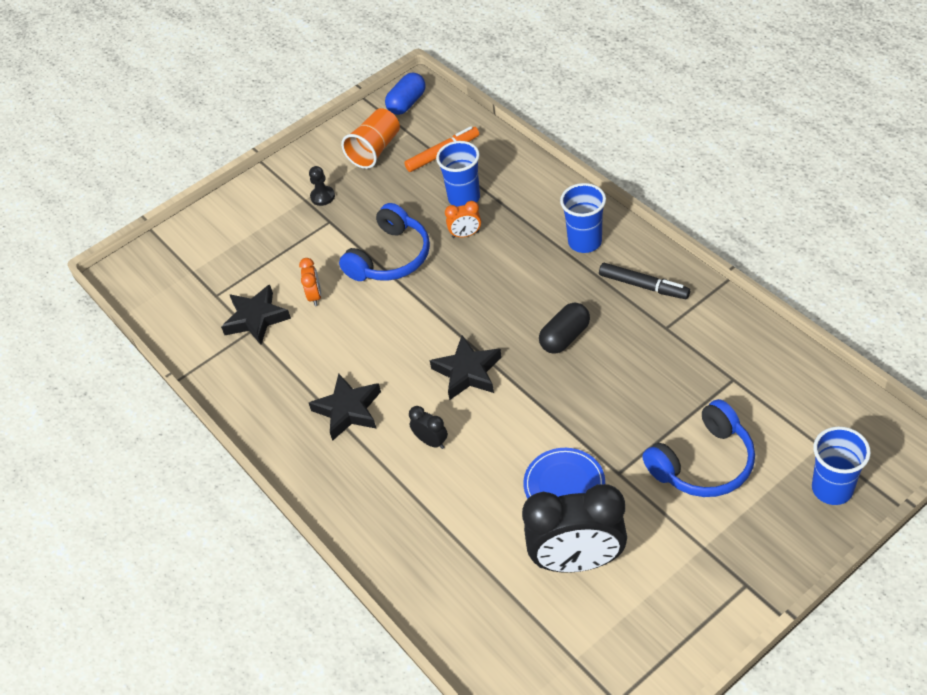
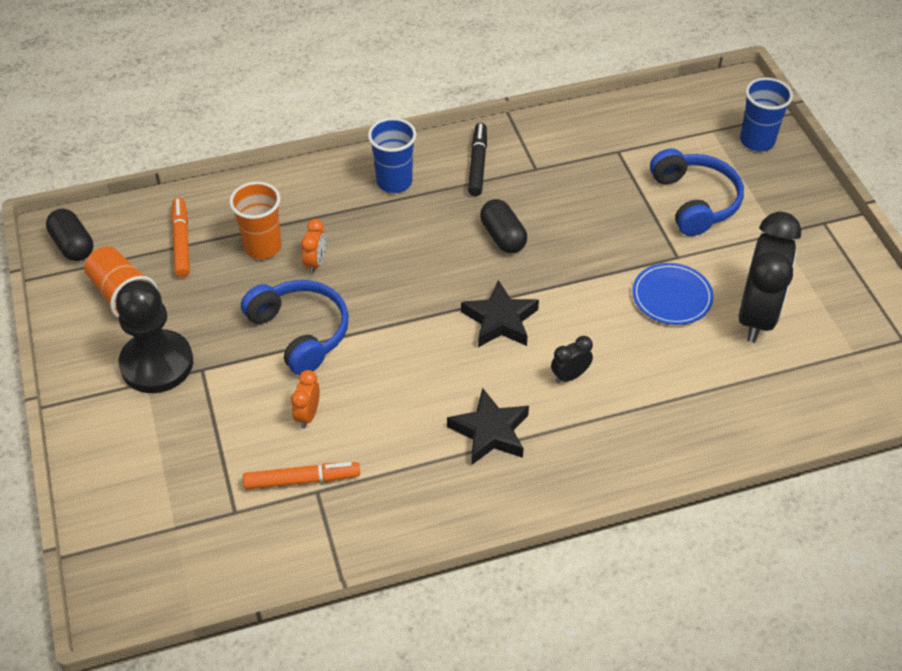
camera: 75 degrees left, 0 degrees up
(256, 318) = (302, 480): black star -> orange marker
(315, 296) = (308, 415): orange clock -> orange clock turned 90 degrees counterclockwise
(322, 197) = (157, 364): black pawn -> black pawn, size x2.30
(407, 103) = (73, 245): blue capsule -> black capsule
(464, 198) = (262, 247): blue cup -> orange cup
(643, 286) = (477, 164): black marker -> black marker turned 45 degrees counterclockwise

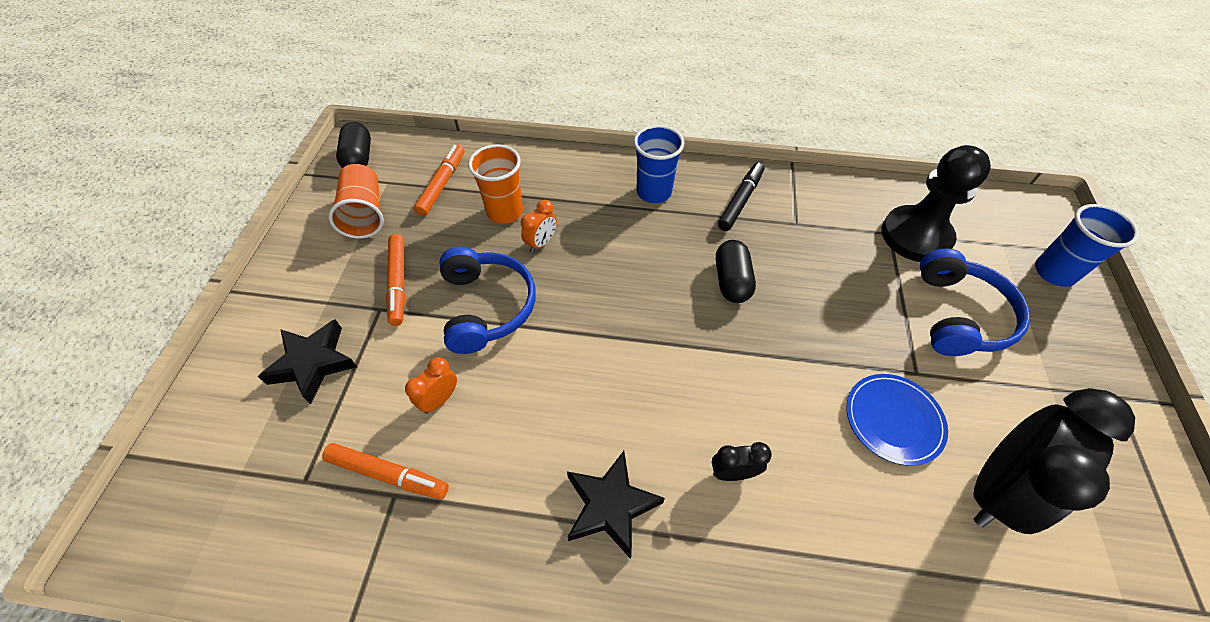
camera: 25 degrees right, 5 degrees up
(157, 364) = (347, 288): black pawn -> black pawn (915, 236)
(203, 342) = (398, 283): none -> orange marker
(500, 320) = (686, 372): black star -> black star (313, 363)

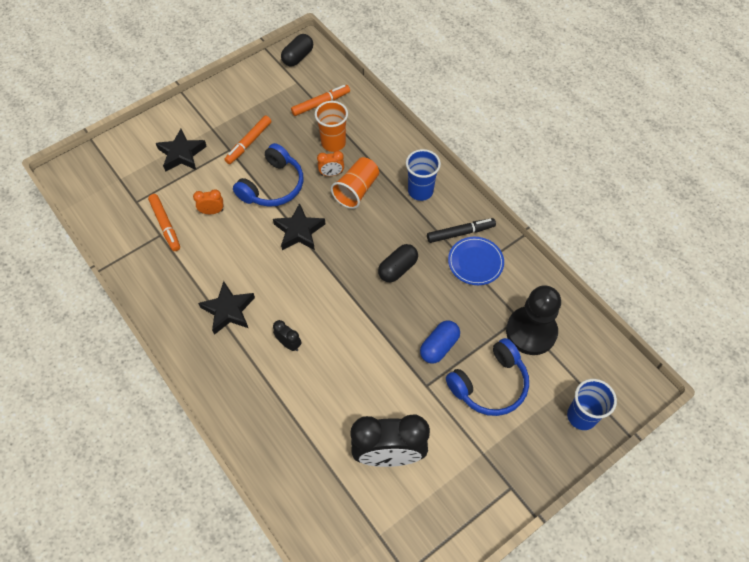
camera: 45 degrees right, 5 degrees up
(365, 214) = (270, 93): orange cup -> orange cup (356, 190)
(580, 331) = (299, 231): none -> black star
(871, 322) = (439, 346): none -> blue capsule
(893, 420) = (385, 391): blue plate -> blue plate (475, 262)

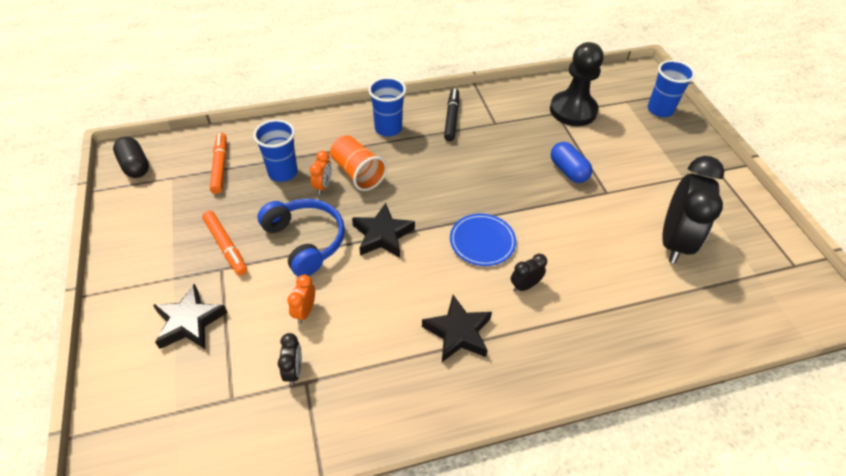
camera: 70 degrees left, 10 degrees down
(165, 225) = (294, 371): orange marker -> black clock
(333, 143) = (283, 172): orange cup -> blue cup
(397, 269) = (470, 172): black capsule -> none
(475, 262) = (488, 119): blue plate -> blue plate (482, 241)
(489, 384) = (617, 151): blue headphones -> none

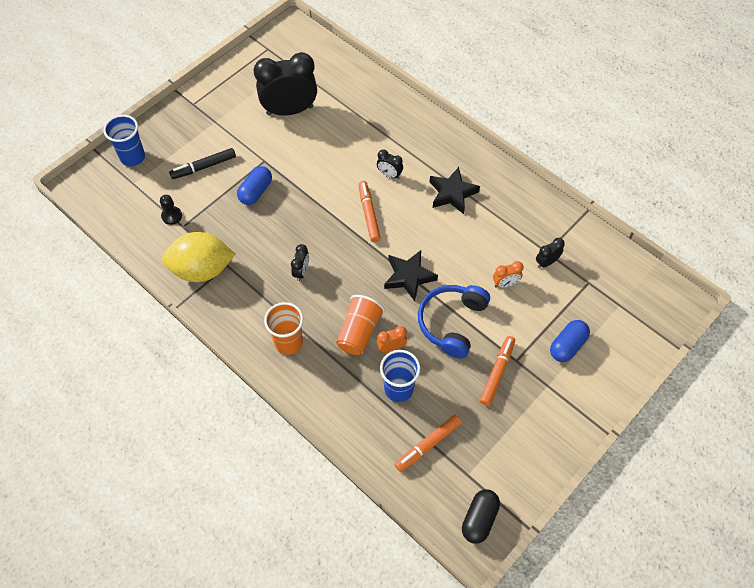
camera: 120 degrees left, 10 degrees up
(189, 322) = (567, 346): black star -> blue capsule
(388, 128) = (288, 342): blue cup -> orange cup
(451, 118) = (241, 300): black marker -> black marker (204, 167)
(451, 164) = (301, 272): none -> black clock
(482, 241) = (369, 214): blue plate -> orange marker
(501, 108) = (202, 269): none -> yellow lemon
(573, 110) = (172, 216): black pawn -> black pawn, size x0.43

